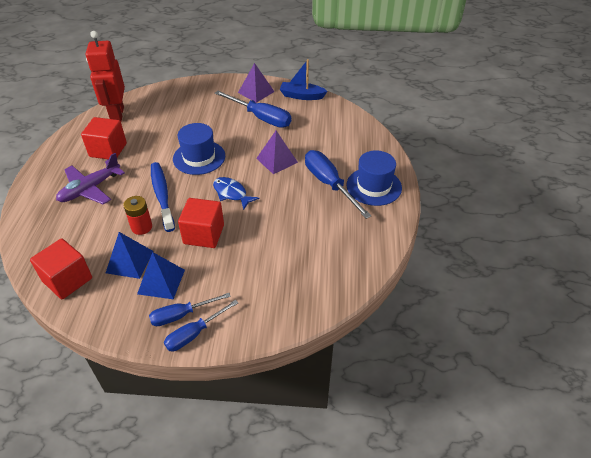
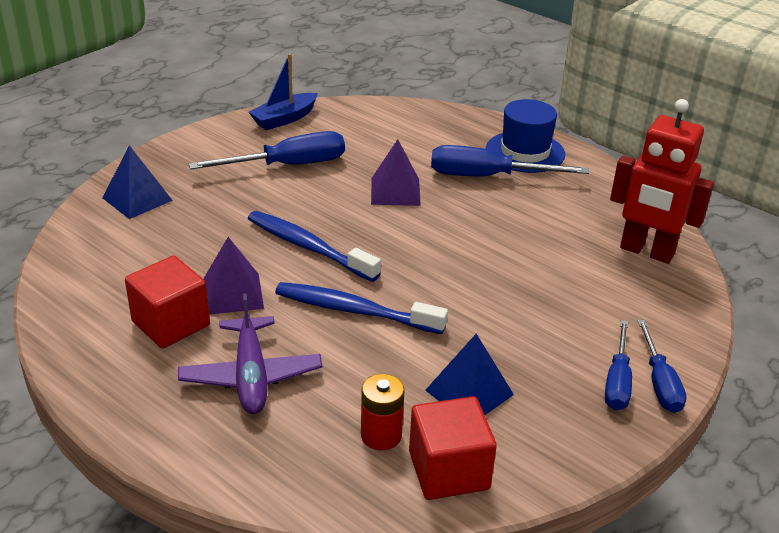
camera: 55 degrees left, 10 degrees down
(117, 115) = (84, 282): red robot -> red robot (646, 252)
(141, 227) = (405, 354): red battery -> red battery (381, 435)
(161, 281) = (538, 376): blue pyramid -> blue pyramid (137, 199)
(199, 157) = (308, 247): blue hat -> blue toothbrush
(204, 234) = (479, 305): red cube -> none
(232, 193) = (421, 251): blue fish -> none
(256, 92) = (222, 145): purple pyramid -> purple pyramid (233, 293)

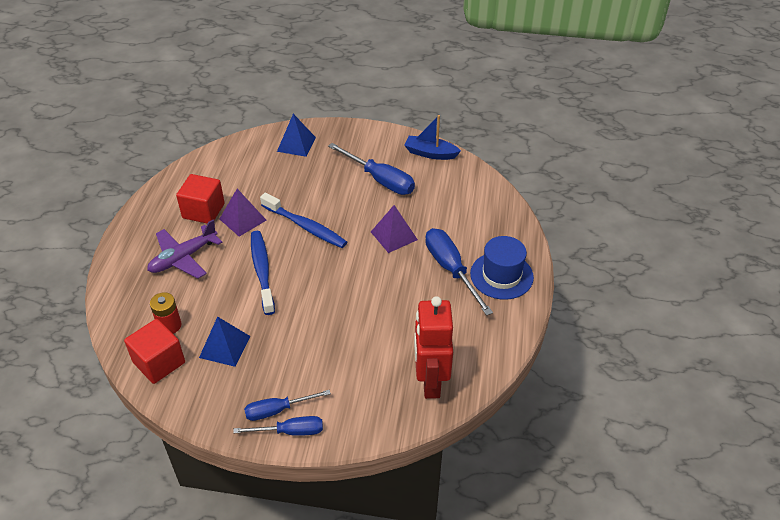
camera: 60 degrees right, 10 degrees up
(308, 247) = (305, 226): blue toothbrush -> blue toothbrush turned 120 degrees clockwise
(659, 382) = (290, 431): blue screwdriver -> blue screwdriver turned 150 degrees counterclockwise

